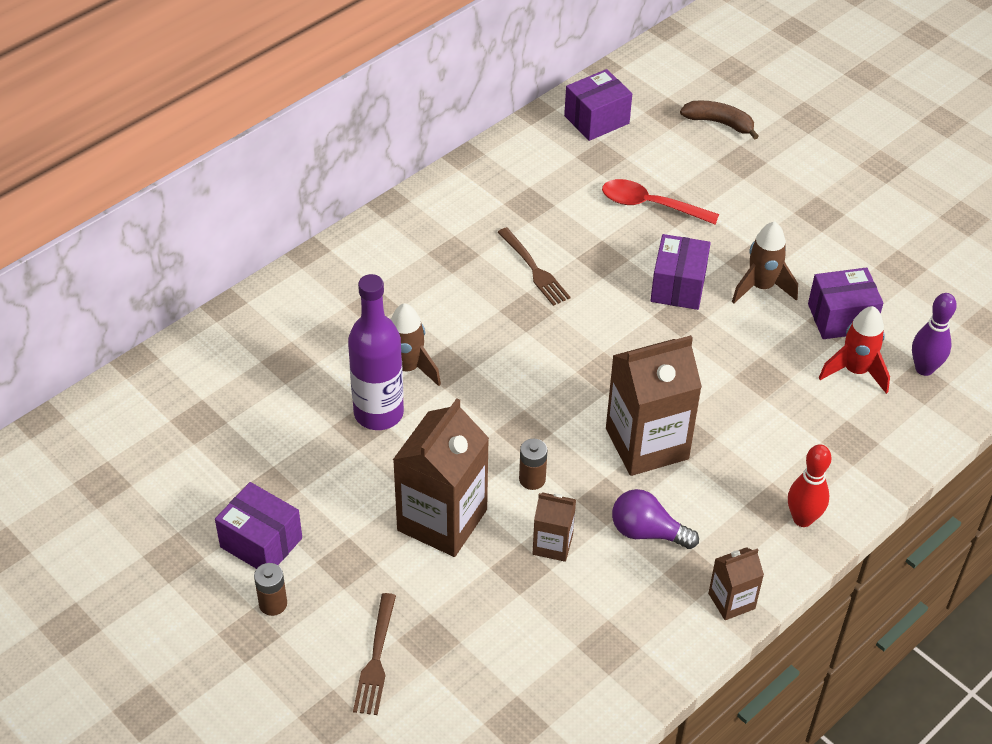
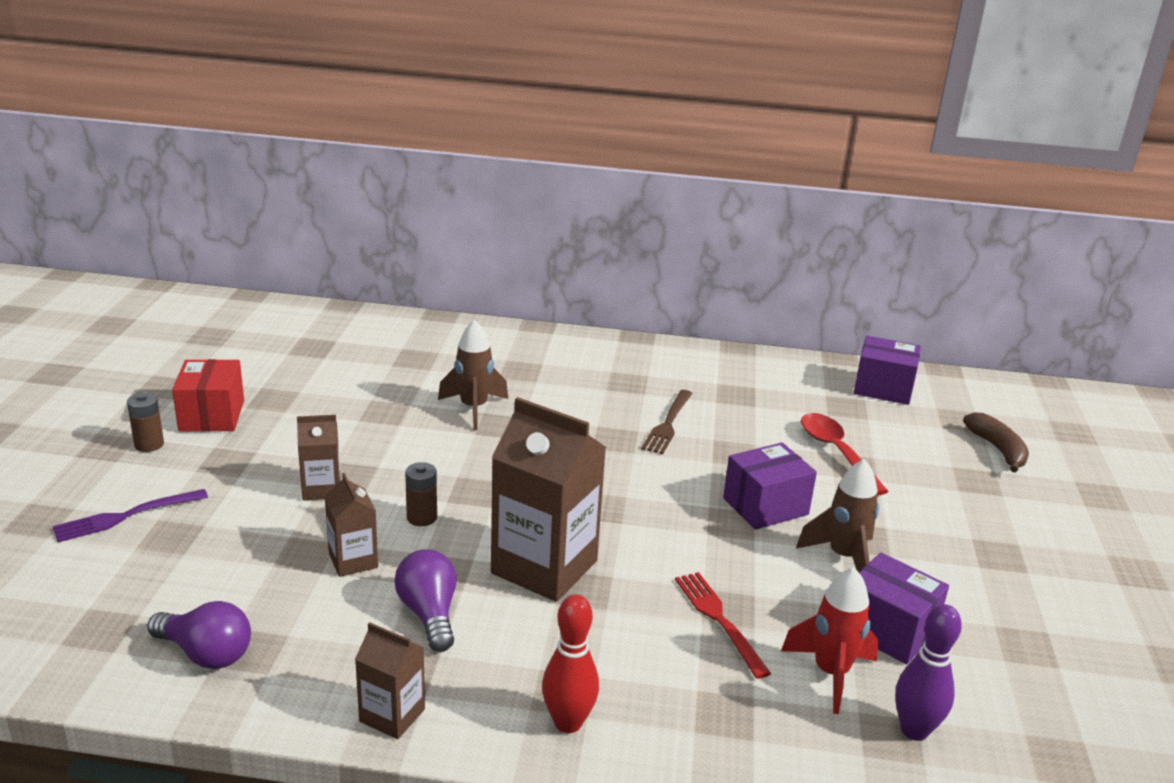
camera: 50 degrees right, 20 degrees down
(261, 542) = (212, 415): purple box -> red box
(376, 658) = (126, 516): brown fork -> purple fork
(378, 413) = (409, 414): purple bottle -> none
(442, 520) = (321, 489): brown carton -> brown carton, size x0.51
(593, 673) = (206, 654): none -> purple light bulb
(770, 389) = (719, 620): none -> red fork

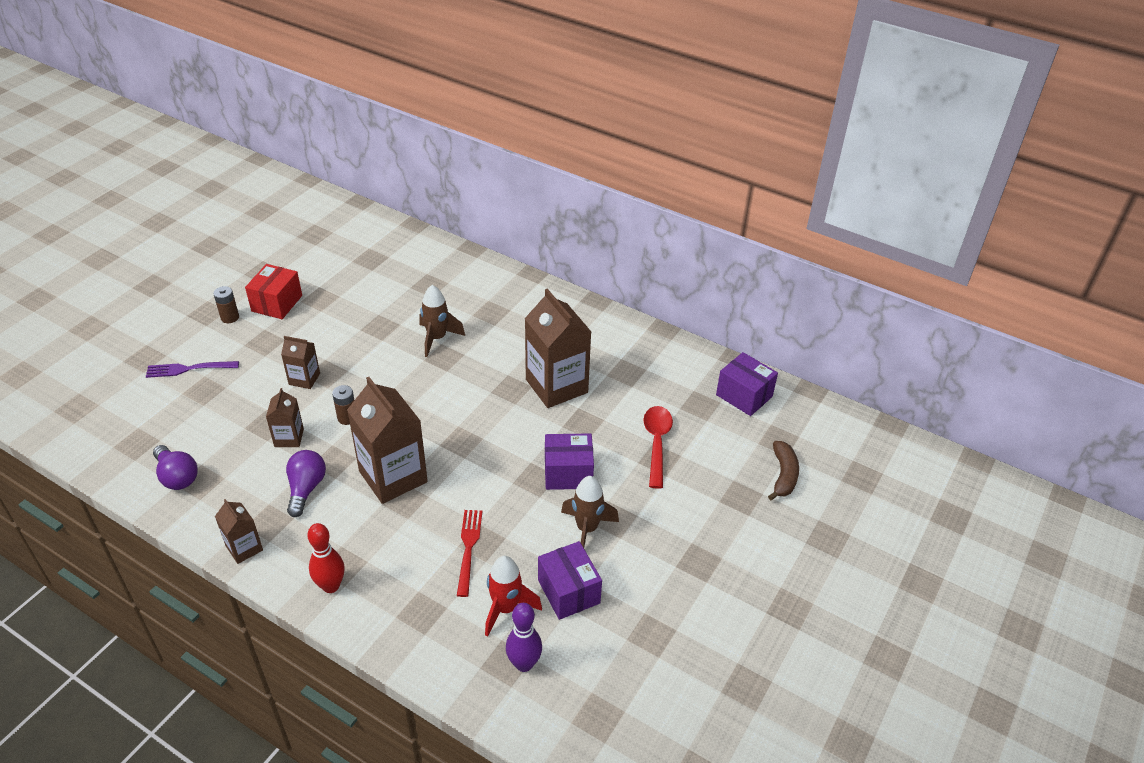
camera: 25 degrees right, 15 degrees up
(668, 424) = (556, 386): brown fork -> brown carton

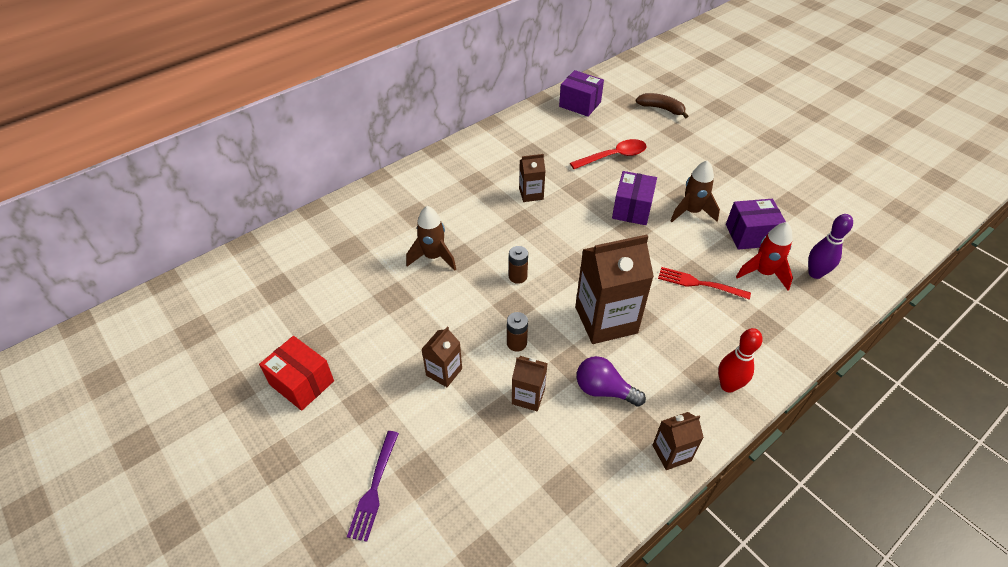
camera: 70 degrees left, 5 degrees up
(177, 476) = (554, 512): purple light bulb -> none
(230, 317) = (300, 434): brown battery -> brown battery (517, 276)
(556, 386) = (531, 194): brown carton -> brown carton, size x0.51
(656, 443) = (613, 156): red spoon -> red spoon turned 135 degrees clockwise
(744, 395) = (580, 104): purple box -> purple box turned 60 degrees clockwise

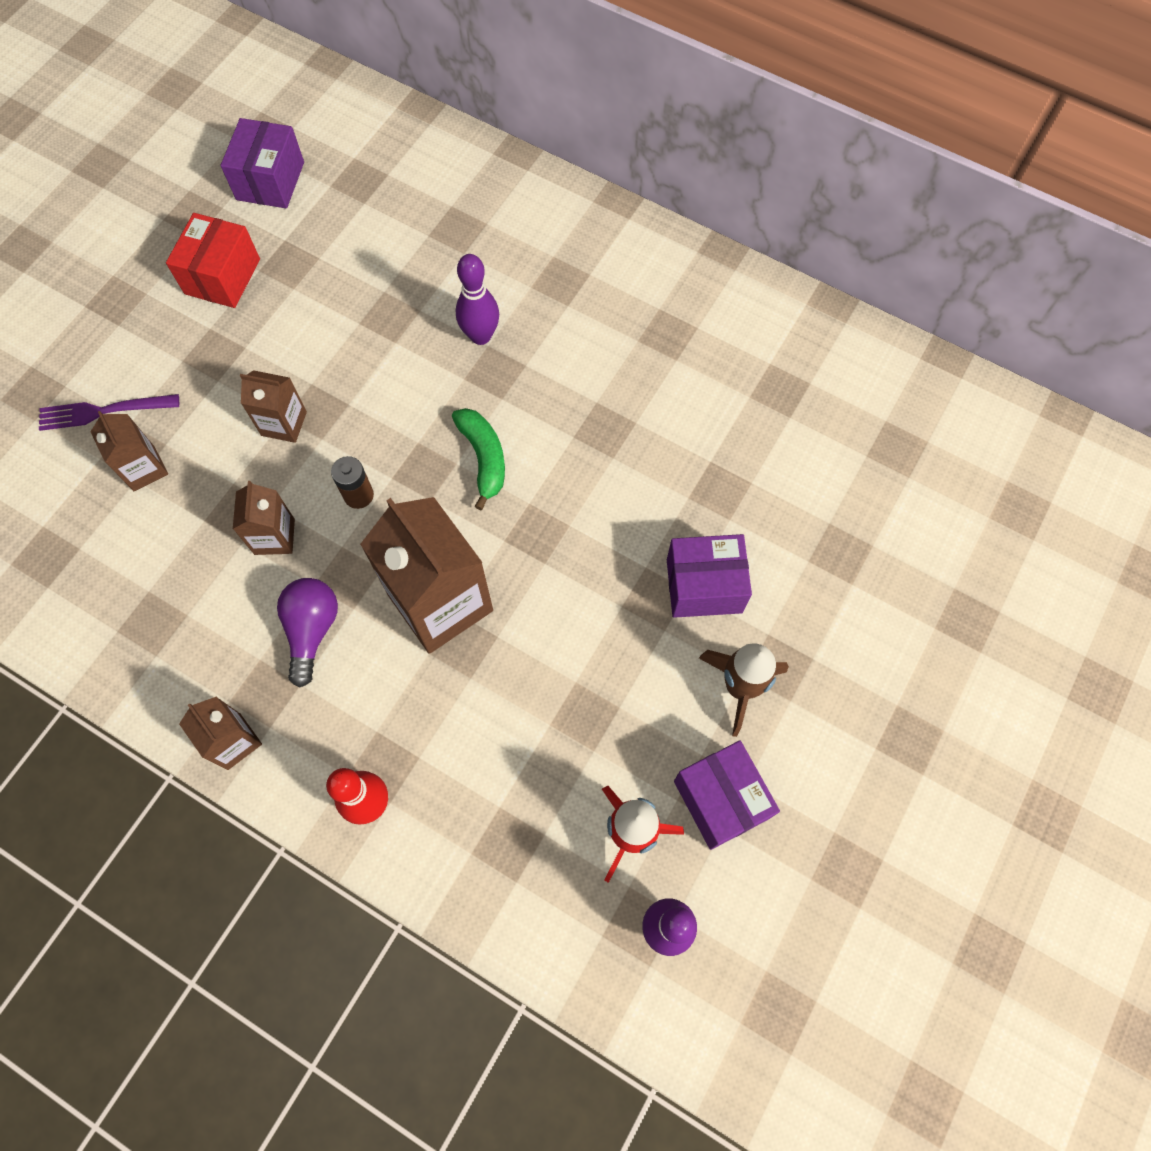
camera: 70 degrees right, 20 degrees up
(433, 257) = (480, 336): brown rocket -> purple bowling pin
(517, 276) = (483, 458): brown battery -> green banana
(531, 194) = (674, 421): brown carton -> brown carton (144, 468)
(580, 104) = (964, 428): purple box -> purple box (270, 181)
(613, 156) = (834, 524): red spoon -> none
(661, 109) = (1030, 576): brown banana -> none
(699, 283) = (566, 729): red fork -> none

